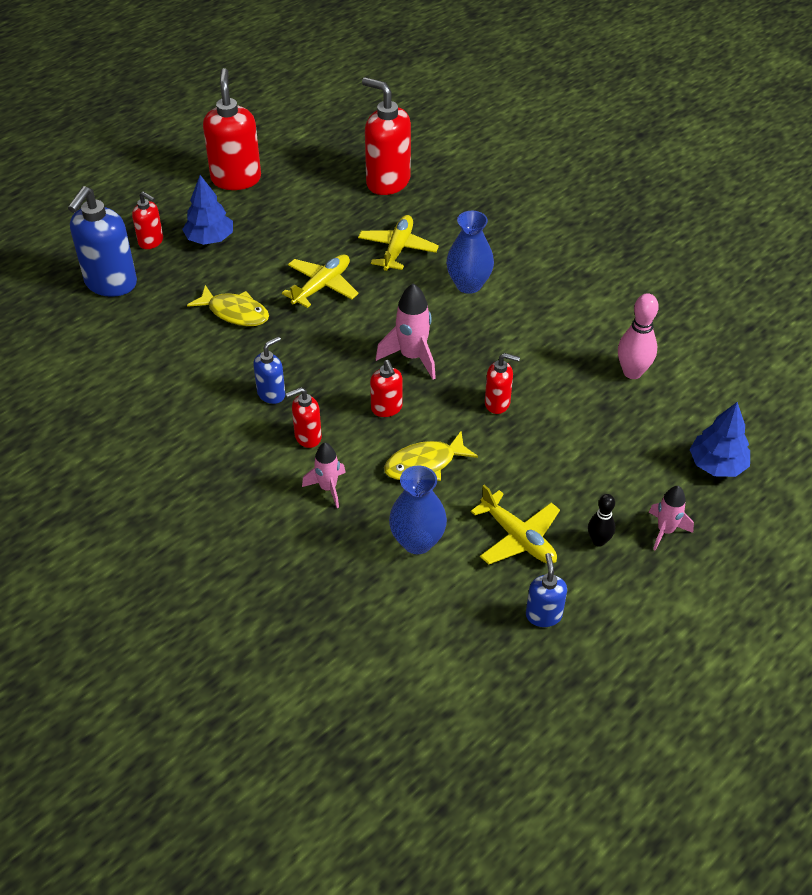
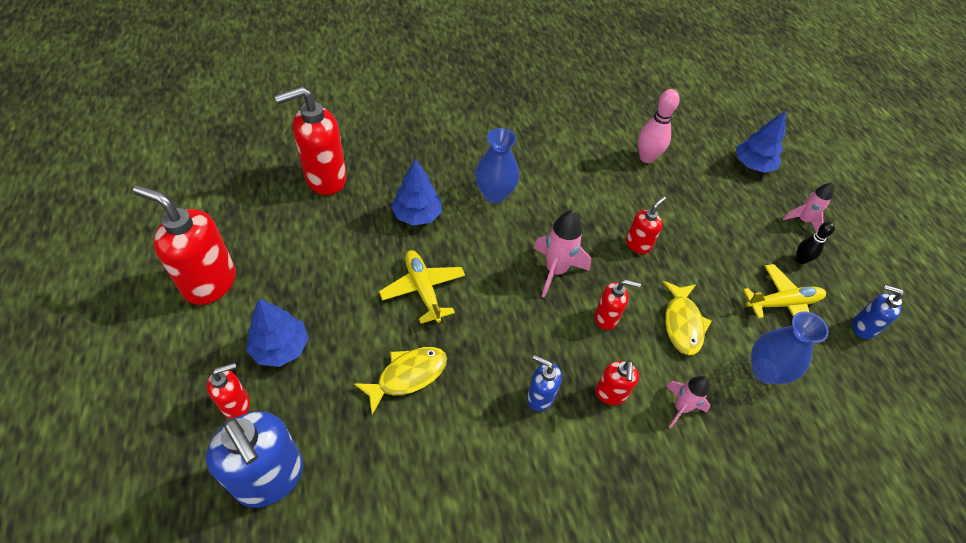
camera: 65 degrees left, 5 degrees up
(271, 394) = (540, 397): blue soap dispenser -> blue soap dispenser turned 45 degrees counterclockwise
(397, 249) = (417, 215): yellow plane -> blue tree

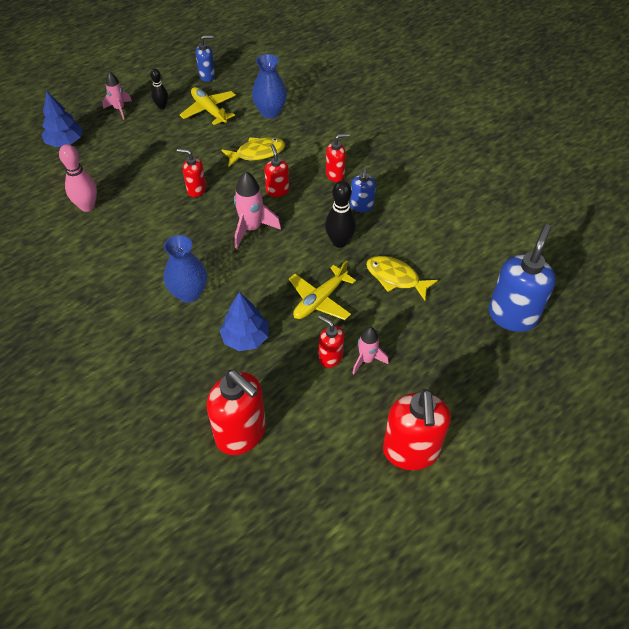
camera: 110 degrees left, 0 degrees up
(236, 404) = (486, 363): red soap dispenser -> red soap dispenser (330, 357)
(280, 347) = (428, 363): blue tree -> none
(493, 344) = (339, 242): none -> black bowling pin
(680, 407) = (322, 143): pink rocket -> pink rocket (366, 360)
(862, 327) = (207, 76): blue soap dispenser -> blue soap dispenser turned 105 degrees counterclockwise

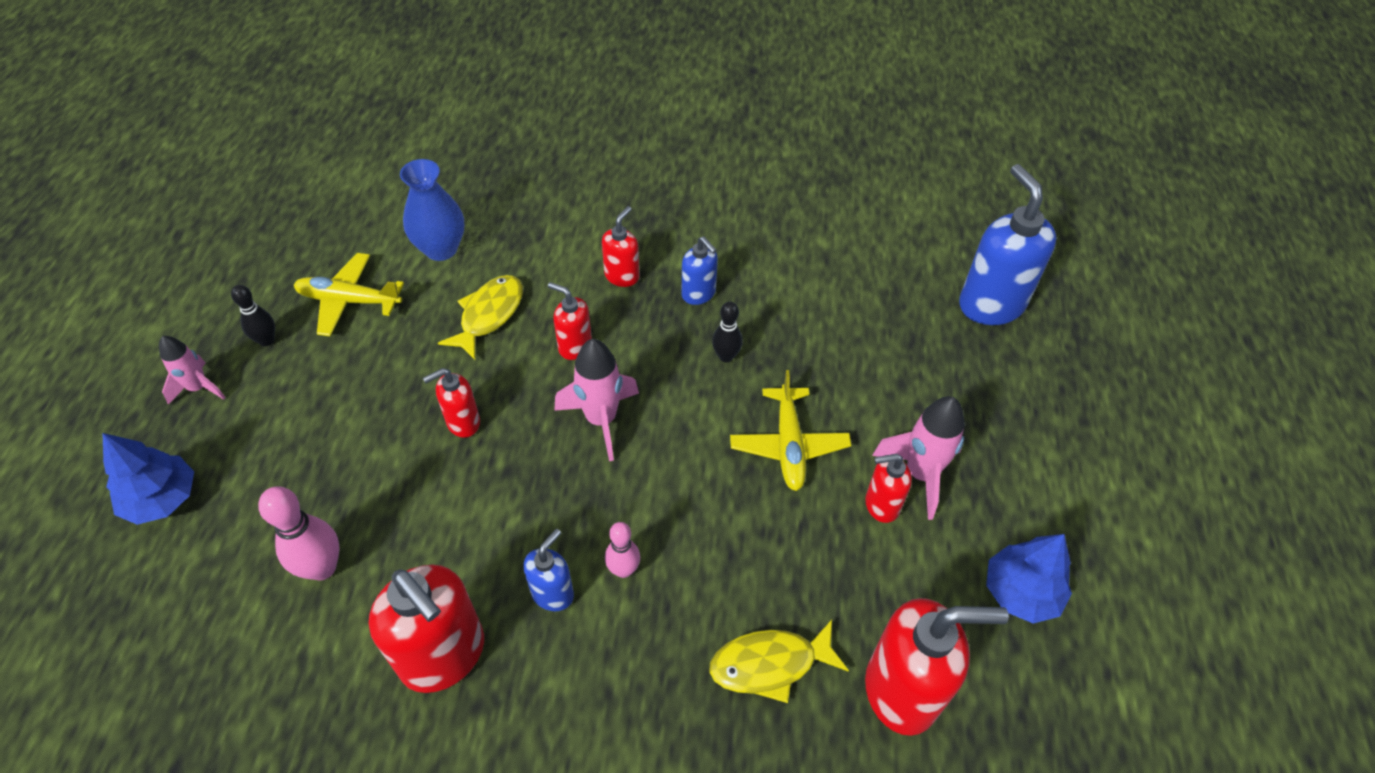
camera: 45 degrees left, 0 degrees up
(189, 293) = (623, 570): blue vase -> pink bowling pin
(207, 76) = (287, 254): blue soap dispenser -> blue soap dispenser (553, 593)
(245, 338) = (762, 566): blue tree -> blue tree (1020, 592)
(339, 242) = (726, 356): black bowling pin -> black bowling pin, size x0.63
(366, 360) = (920, 474): pink rocket -> pink rocket, size x1.53
(395, 278) = (835, 352): yellow fish -> yellow fish (770, 664)
(411, 451) = (1081, 538): red soap dispenser -> red soap dispenser (444, 655)

